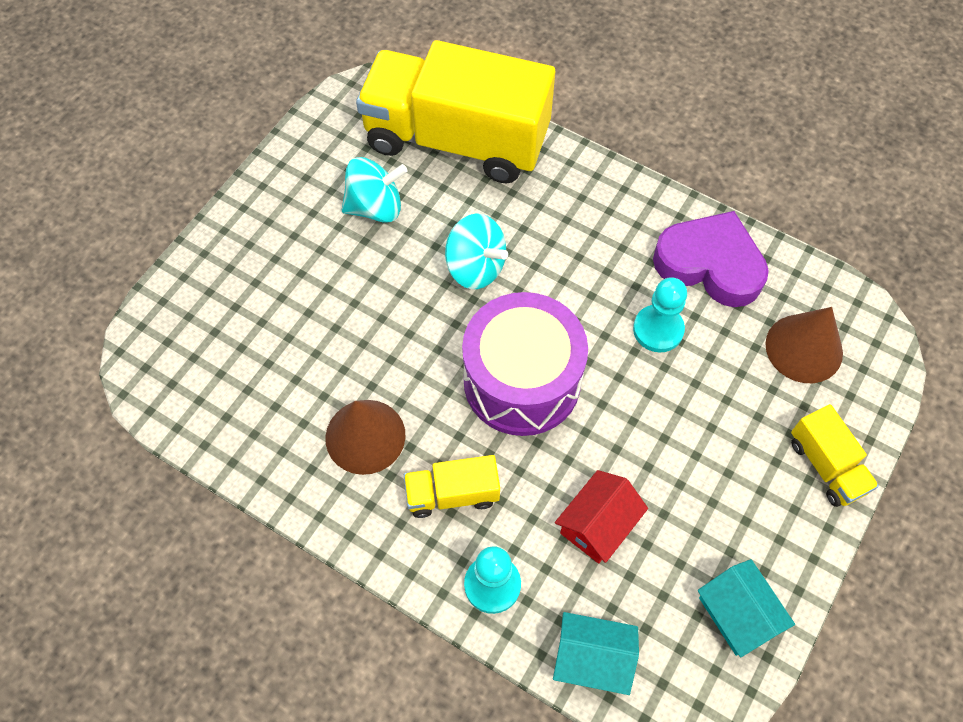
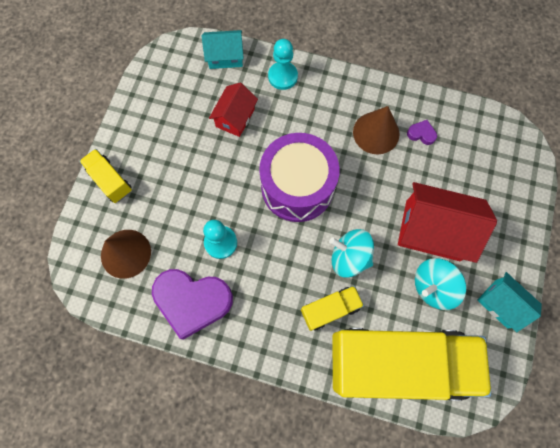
camera: 165 degrees right, 10 degrees up
(292, 415) = (421, 134): none -> purple heart
(343, 273) = (432, 230): none -> red house
(452, 494) = (317, 114): yellow truck -> yellow truck (330, 309)
(737, 614) = (155, 92): turquoise house -> turquoise house (501, 303)

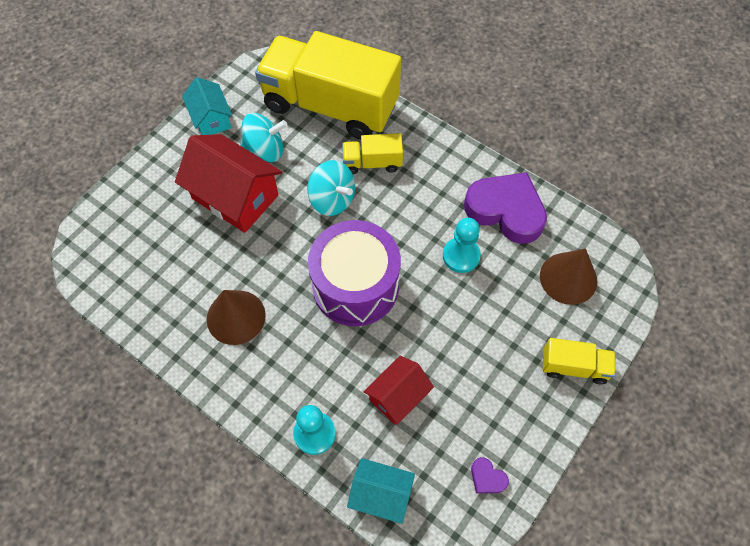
camera: 160 degrees left, 10 degrees down
(110, 181) = (574, 366): yellow truck -> yellow truck turned 60 degrees counterclockwise
(421, 134) = (185, 297): purple heart -> purple heart (487, 478)

